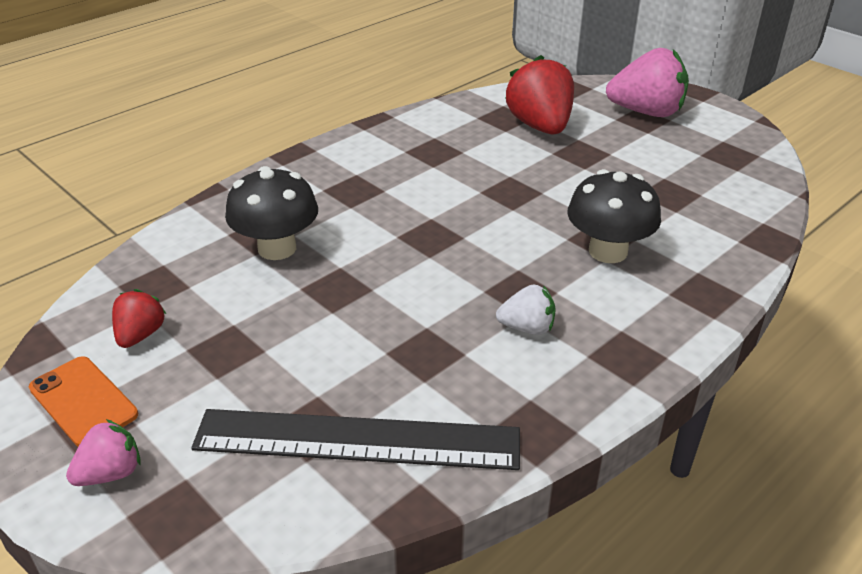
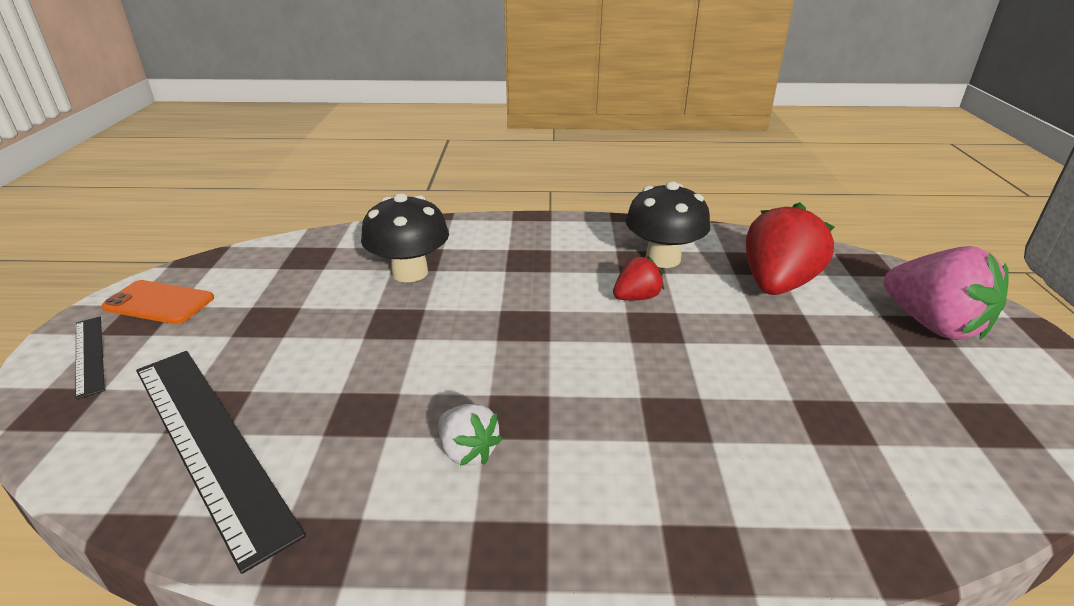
camera: 45 degrees right, 5 degrees down
(83, 401) = (159, 303): orange phone -> orange phone turned 75 degrees counterclockwise
(111, 473) = (89, 355): pink strawberry -> black ruler
(140, 335) = (249, 282): red strawberry -> red strawberry (636, 297)
(608, 251) = (662, 434): black mushroom -> black mushroom (663, 259)

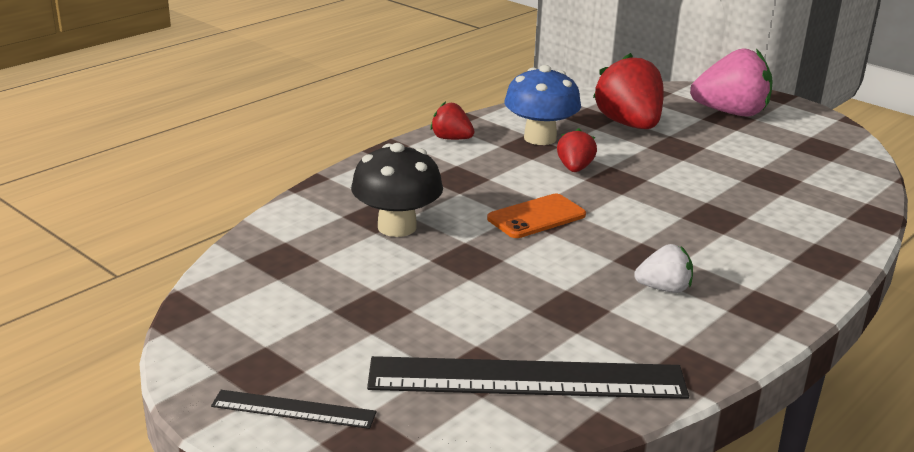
camera: 50 degrees left, 5 degrees down
(159, 303) = (244, 353): orange phone -> orange phone (536, 217)
(590, 228) = (451, 139): none -> red strawberry
(663, 259) = (540, 138): black mushroom -> blue mushroom

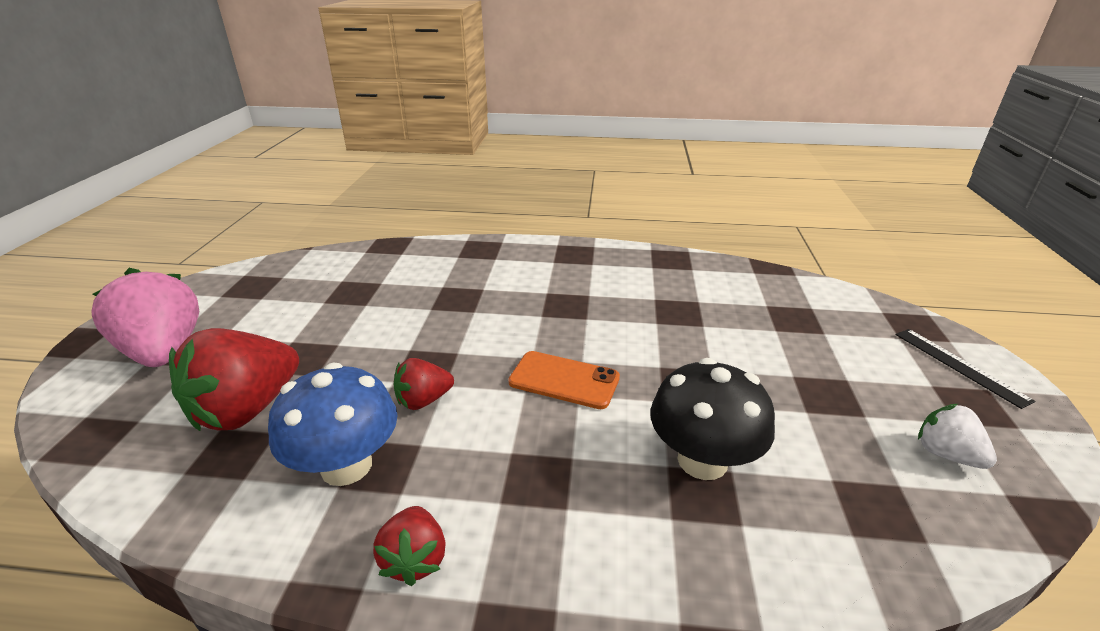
camera: 125 degrees left, 5 degrees up
(527, 379) = (771, 300): black ruler -> none
(664, 288) = (599, 288): white strawberry -> white strawberry (946, 454)

